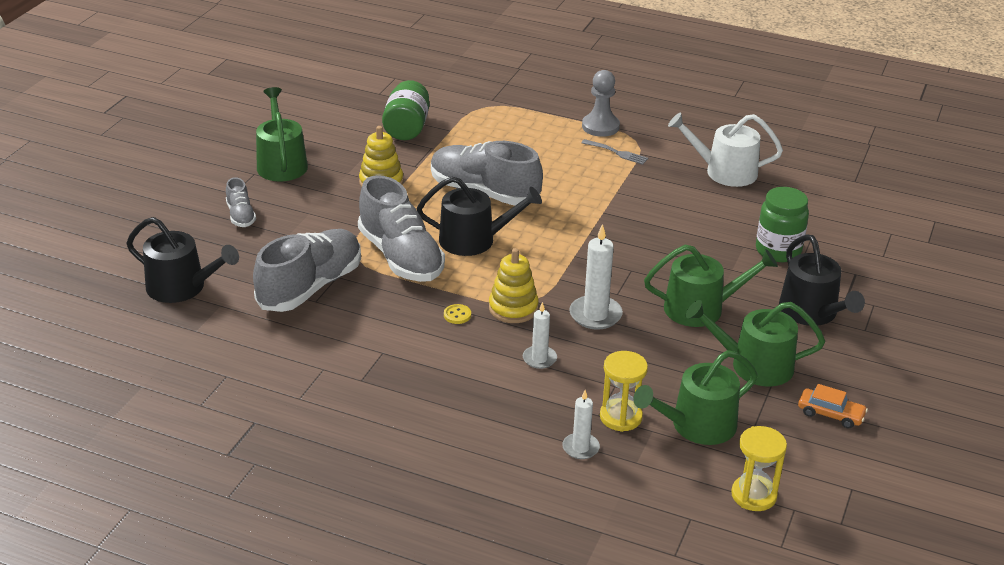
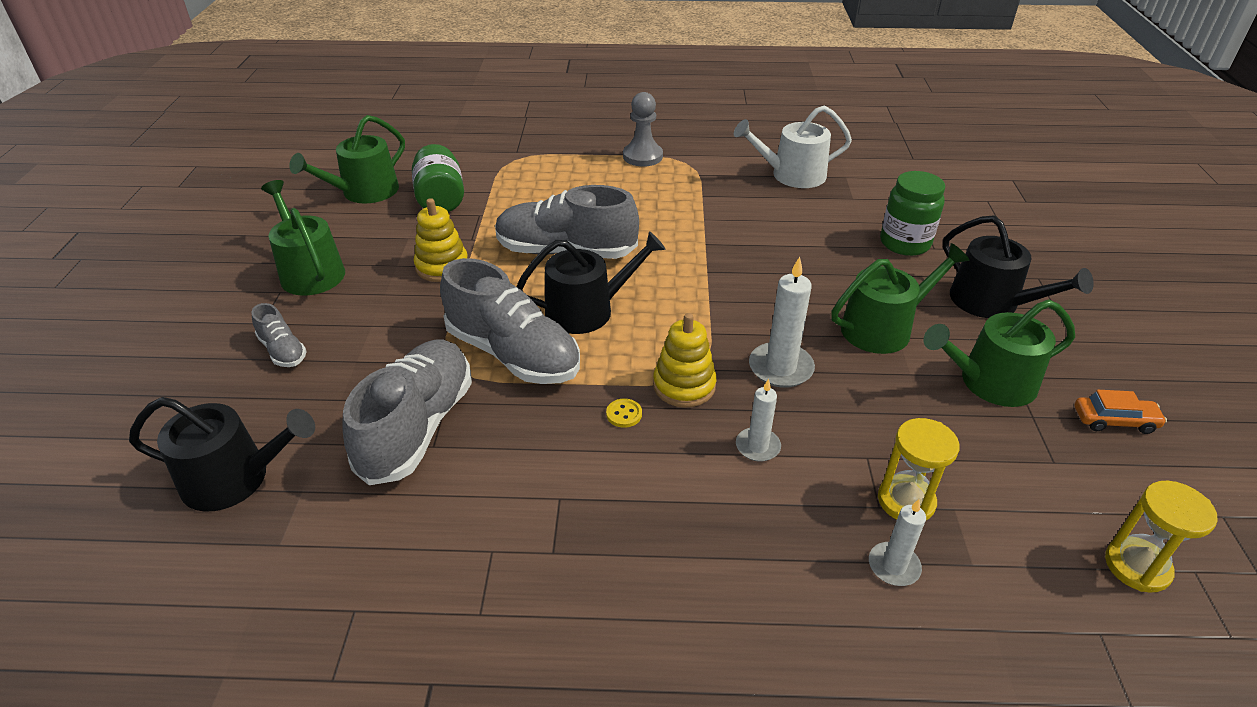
camera: 20 degrees left, 5 degrees up
(616, 152) = (676, 179): grey fork -> none
(696, 426) = (996, 484): green watering can -> green watering can (364, 192)

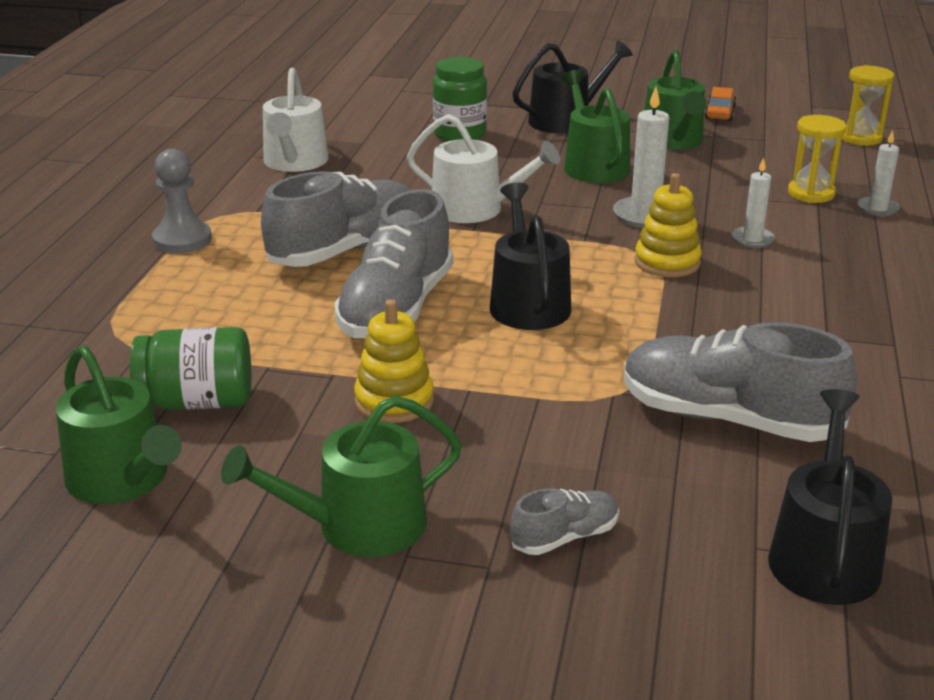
camera: 80 degrees left, 10 degrees down
(513, 354) = (602, 353): grey shoe -> grey shoe (346, 250)
(624, 414) = (708, 296): yellow button -> none
(747, 268) = (476, 209): none -> white watering can

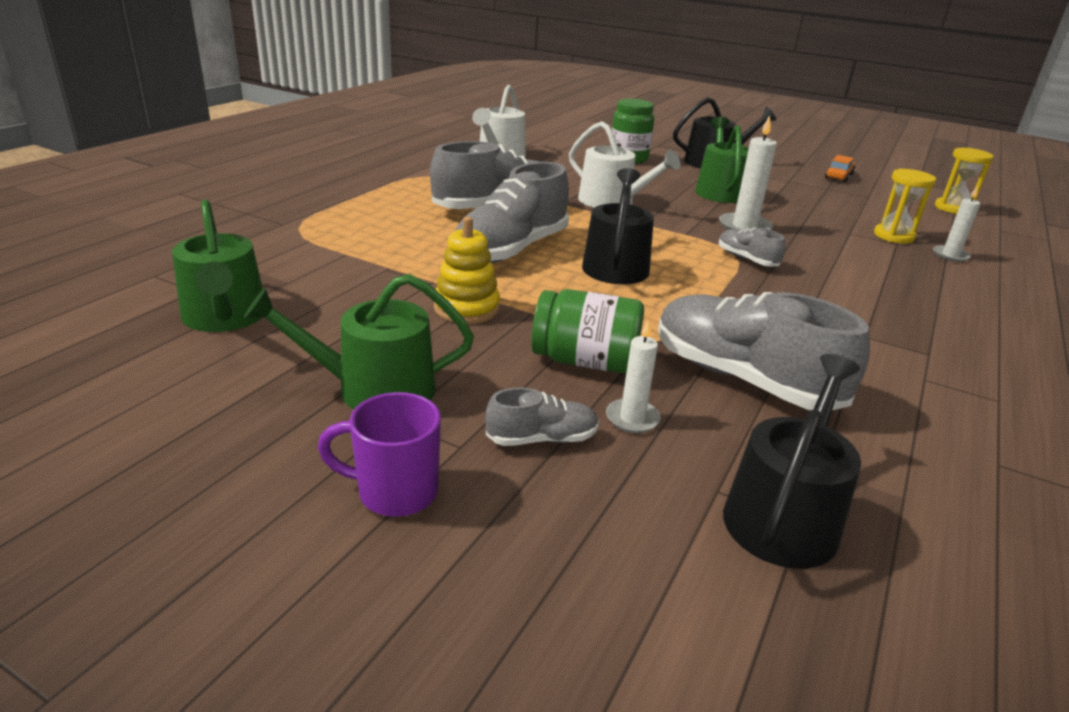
camera: 15 degrees right, 0 degrees up
(182, 240) = (389, 184): grey pawn -> none
(197, 402) = (320, 279): green jar -> green jar (585, 361)
(455, 631) = (395, 492): none -> purple mug
(667, 262) = (746, 259): yellow stacking toy -> grey shoe
(673, 141) = (792, 187): green watering can -> none
(752, 239) = (828, 257): white candle -> white candle (632, 418)

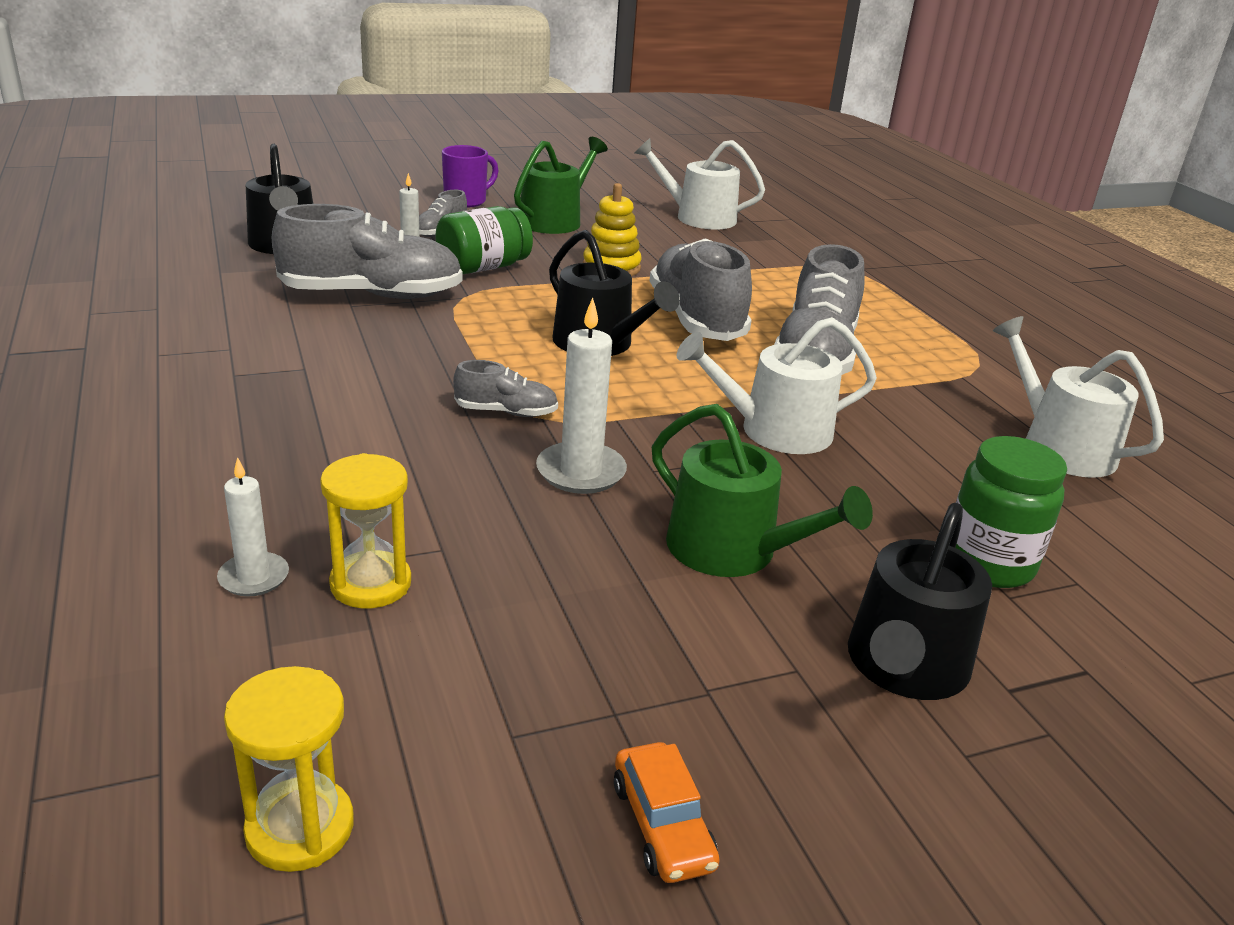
camera: 130 degrees right, 0 degrees up
(225, 317) = (698, 217): green watering can -> white watering can

